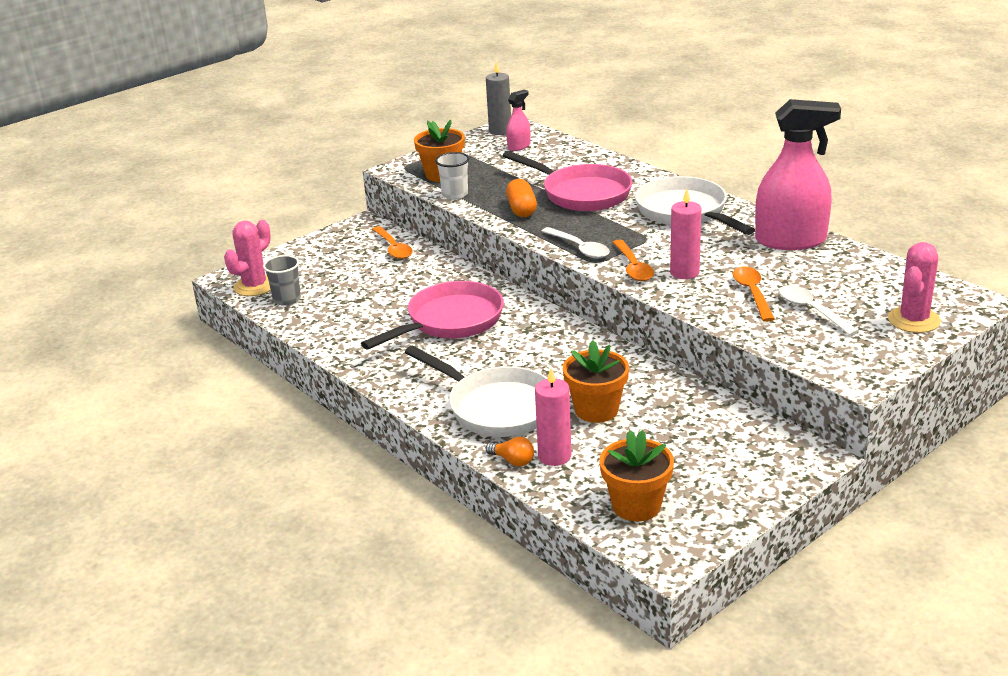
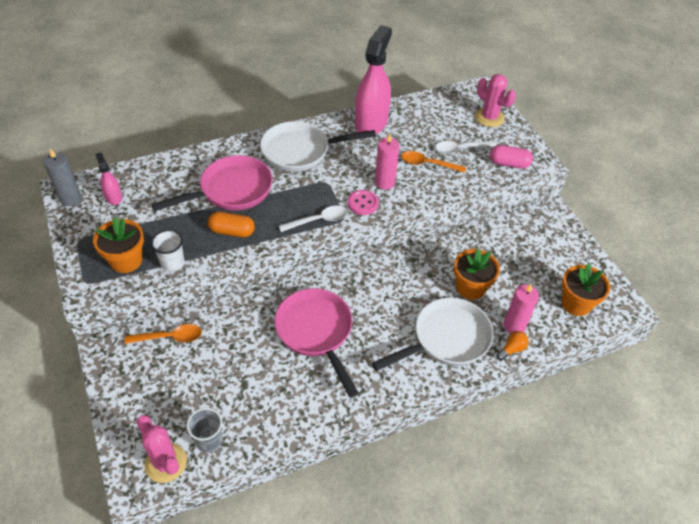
camera: 75 degrees left, 20 degrees up
(633, 267) = (363, 203): orange spoon -> pink button
(823, 353) = (509, 164): none -> pink capsule

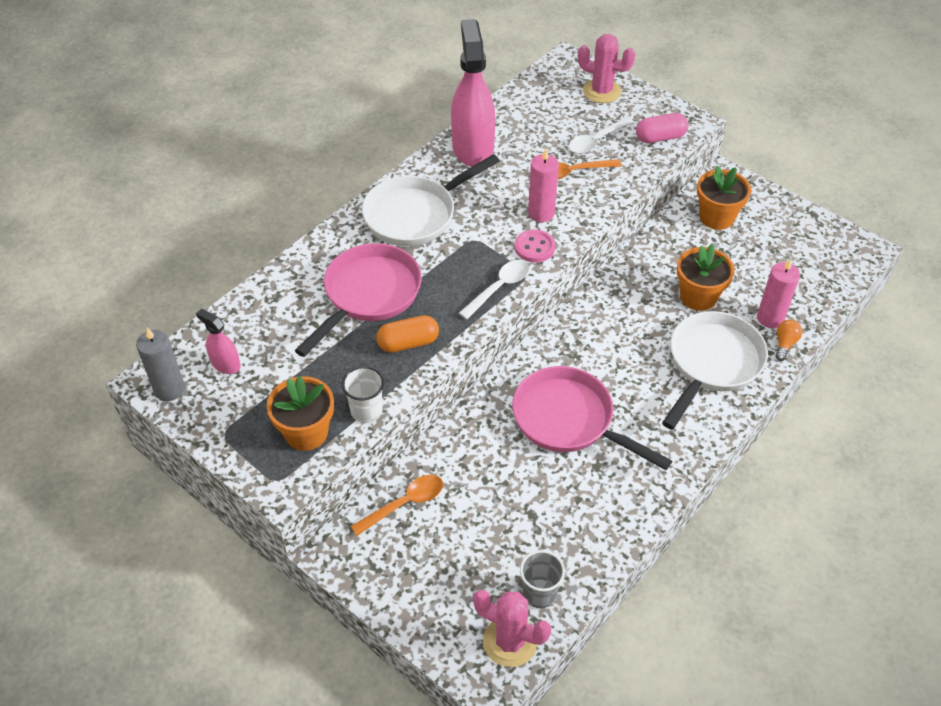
camera: 25 degrees left, 0 degrees up
(576, 303) = (814, 267): orange flower pot -> orange flower pot (716, 217)

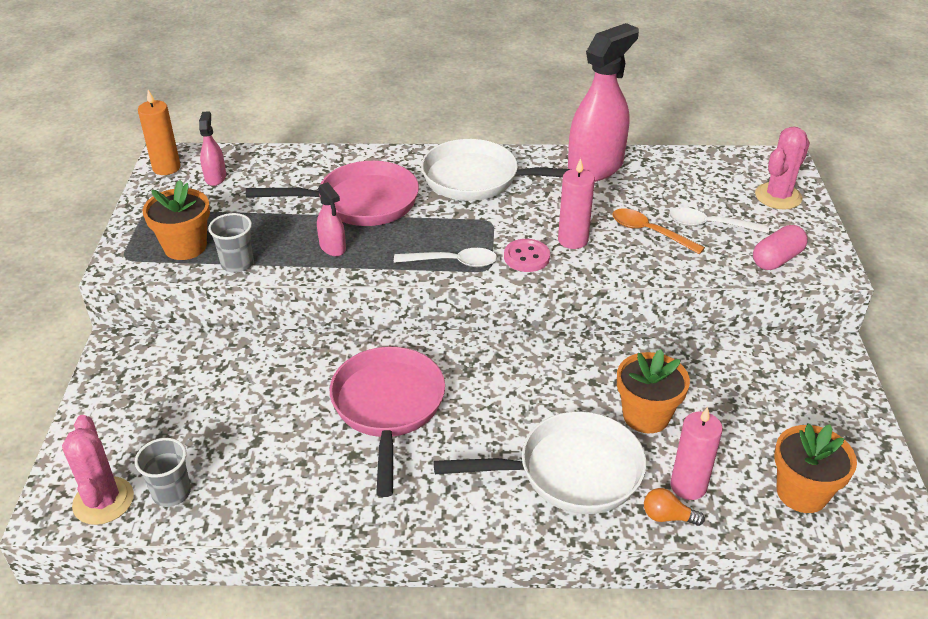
camera: 50 degrees right, 10 degrees down
(169, 389) = (166, 168): grey candle -> orange candle
(366, 411) = (237, 264): white cup -> grey cup
(404, 504) = (199, 358): orange spoon -> none
(408, 343) = (332, 247): orange capsule -> pink spray bottle
(601, 91) = (778, 196): pink cactus -> pink cactus turned 60 degrees clockwise
(660, 137) = (777, 259): pink capsule -> pink capsule turned 75 degrees counterclockwise
(716, 217) = (769, 374): orange flower pot -> orange flower pot (802, 492)
(785, 344) = (667, 516): orange light bulb -> orange light bulb turned 150 degrees counterclockwise

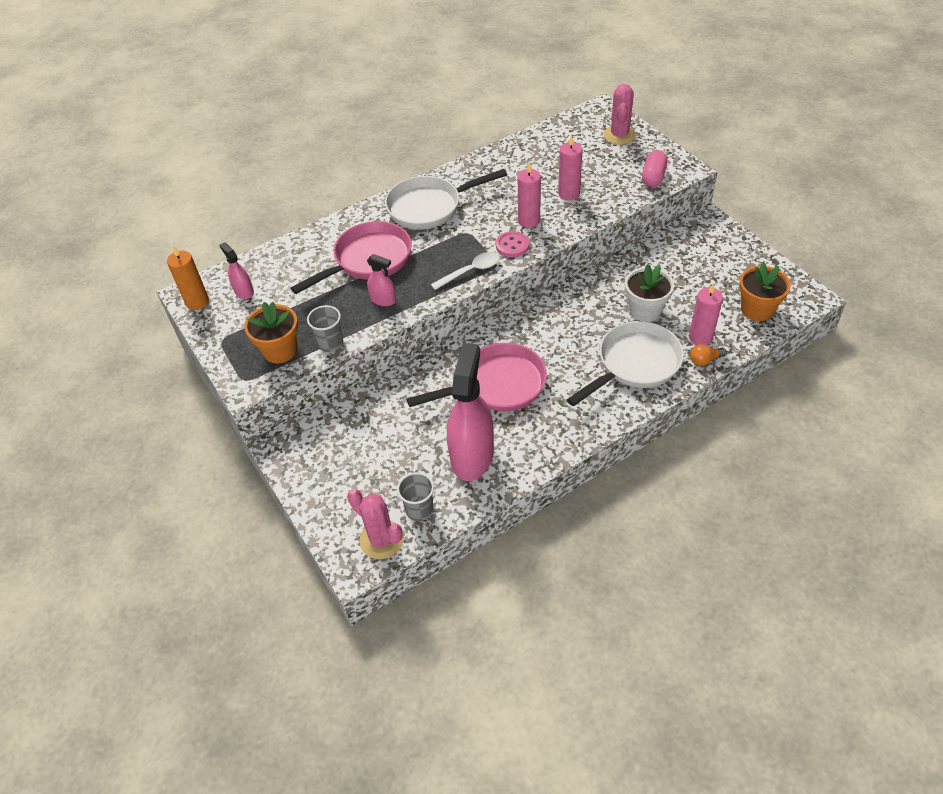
camera: 30 degrees left, 10 degrees up
(388, 407) = (497, 385): pink pan -> pink pan turned 105 degrees clockwise
(595, 167) = (495, 164): pink spray bottle -> pink spray bottle (472, 455)
(646, 416) = (645, 310): orange flower pot -> white flower pot
(650, 232) = (569, 194): orange spoon -> pink candle
(710, 225) = (598, 172): white spoon -> none

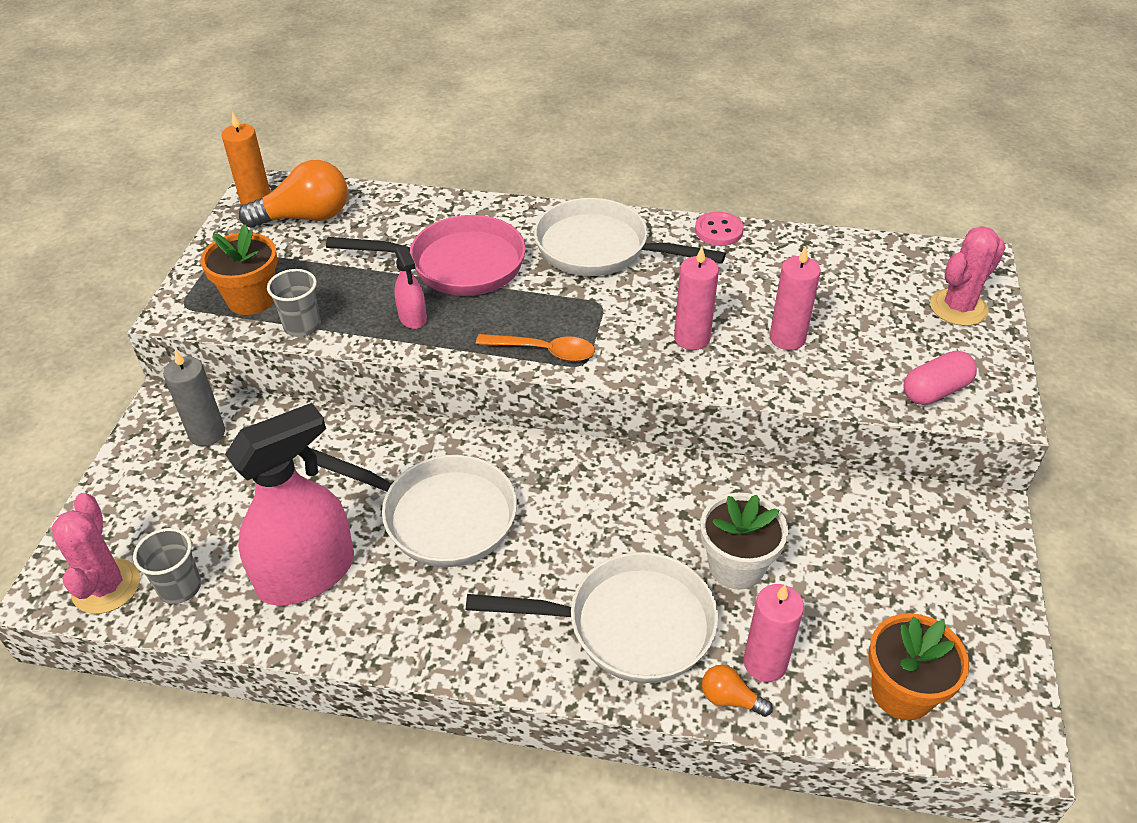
camera: 40 degrees right, 5 degrees down
(244, 291) = (306, 217): pink spray bottle -> orange light bulb
(324, 440) = (207, 433): none -> grey candle
(470, 271) = (544, 351): white spoon -> orange spoon
(497, 385) = (440, 516): pink pan -> white pan
(512, 245) = (631, 354): pink button -> pink button (718, 231)

